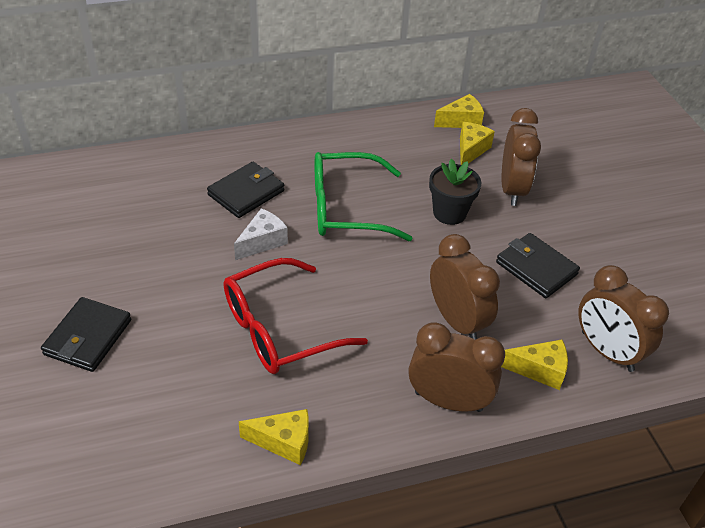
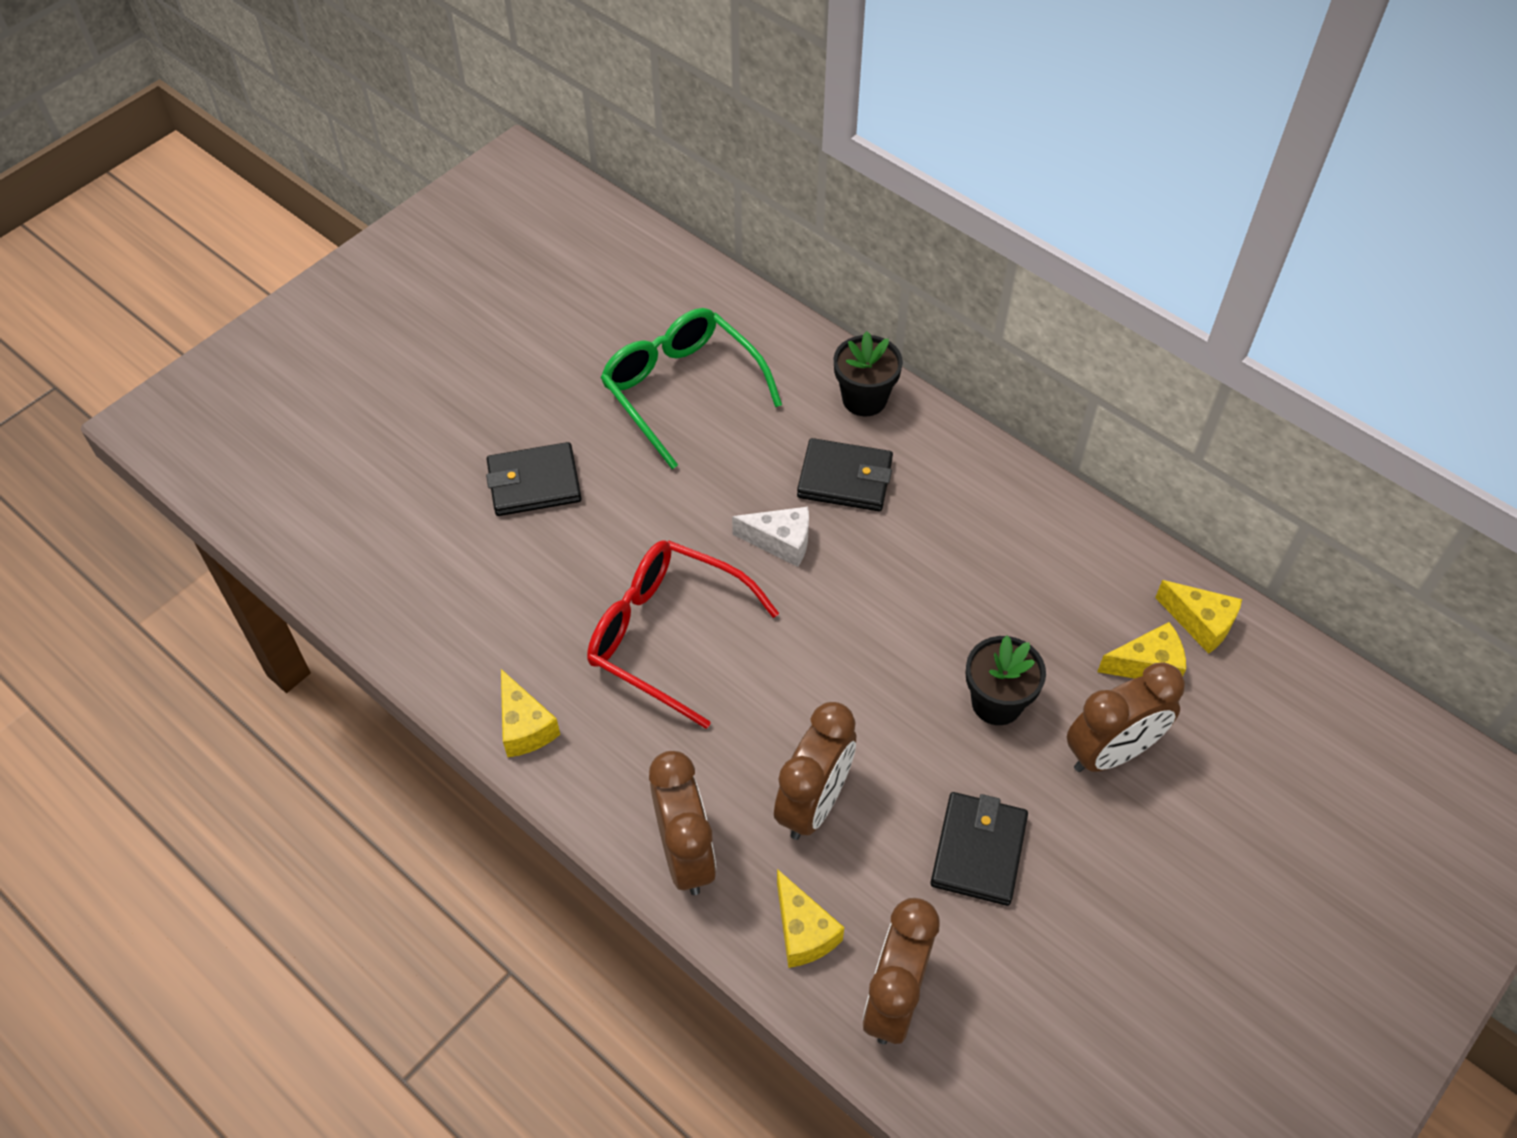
camera: 60 degrees right, 10 degrees up
(199, 156) = (864, 399): none -> black flower pot
(346, 208) = (906, 589): green glasses -> green glasses (681, 389)

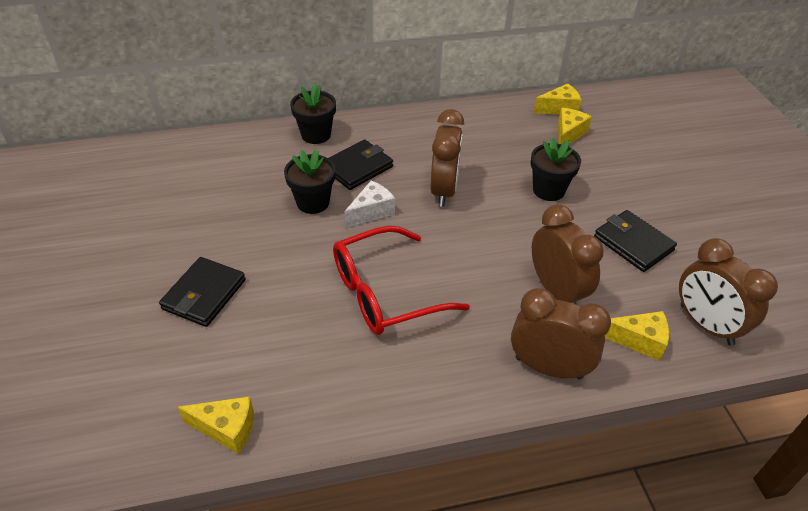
camera: 55 degrees left, 10 degrees down
(525, 726) = (386, 401): yellow cheese -> yellow cheese (226, 429)
(681, 389) = (221, 194): green glasses -> none
(745, 478) = (313, 202): none -> black flower pot
(1111, 753) = (608, 170): brown clock -> brown clock (444, 190)

